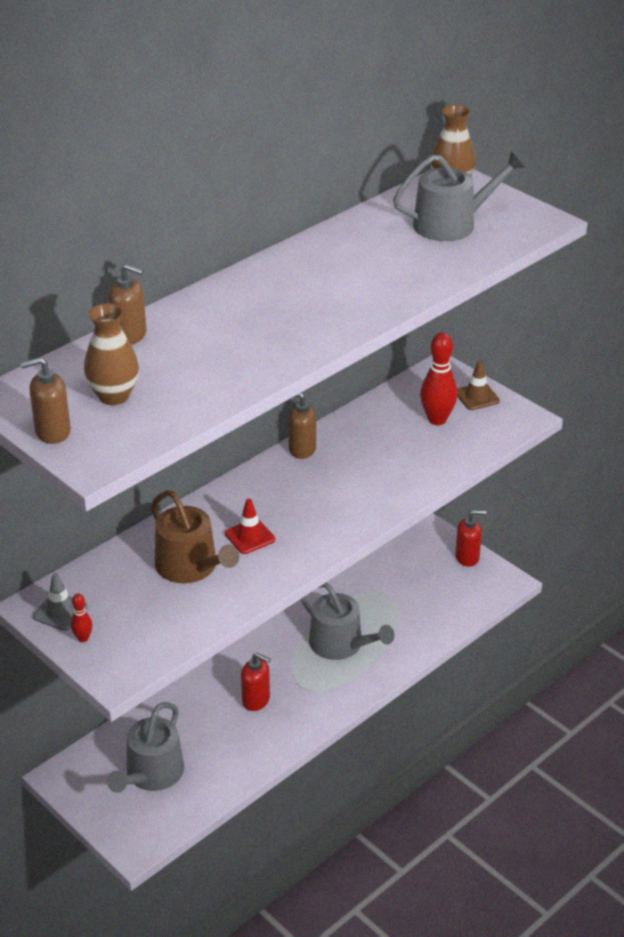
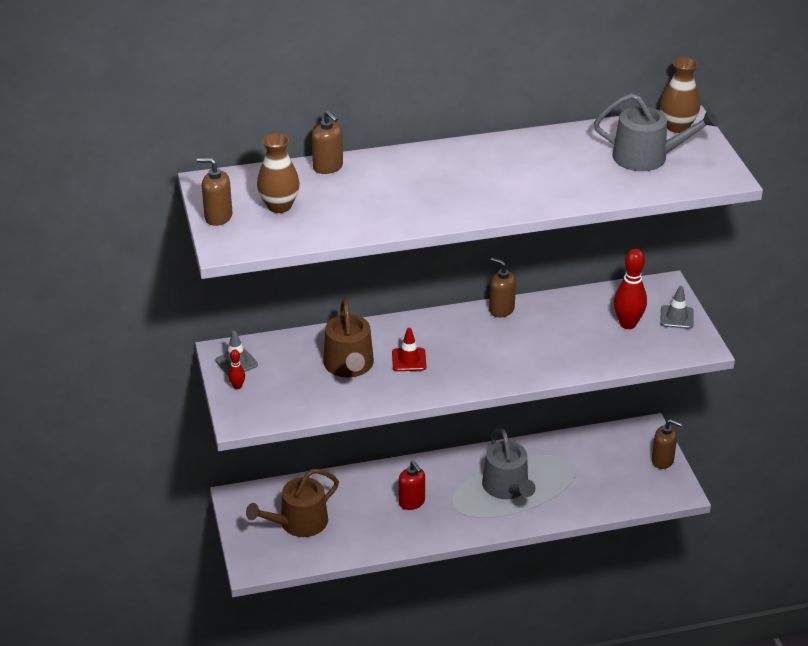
camera: 30 degrees right, 0 degrees up
(151, 774) = (298, 523): grey watering can -> brown watering can
(467, 557) = (662, 460): red soap dispenser -> brown soap dispenser
(477, 397) = (676, 317): brown traffic cone -> grey traffic cone

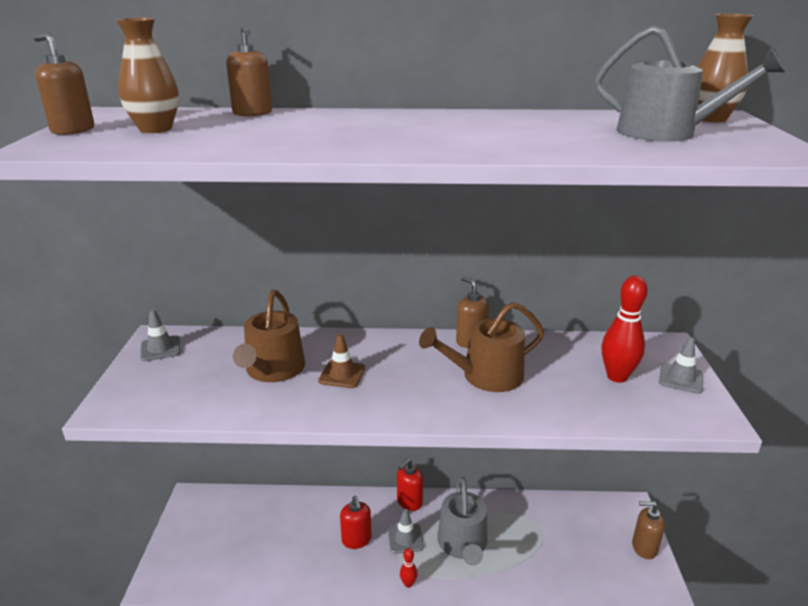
camera: 15 degrees right, 10 degrees down
(237, 386) = (139, 371): red bowling pin -> red bowling pin (408, 583)
(298, 523) = (232, 539): brown watering can -> brown watering can (485, 376)
(409, 360) = (342, 374): red traffic cone -> brown traffic cone
(446, 462) = (409, 502): none -> red soap dispenser
(455, 493) = (405, 539): none -> grey traffic cone
(662, 460) = (644, 547): brown soap dispenser -> brown soap dispenser turned 150 degrees clockwise

